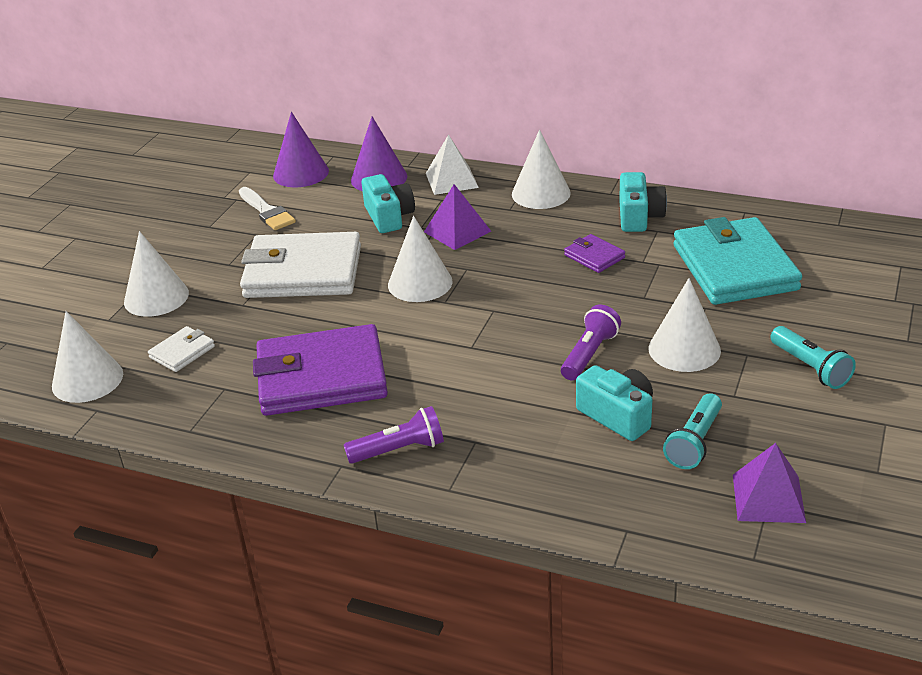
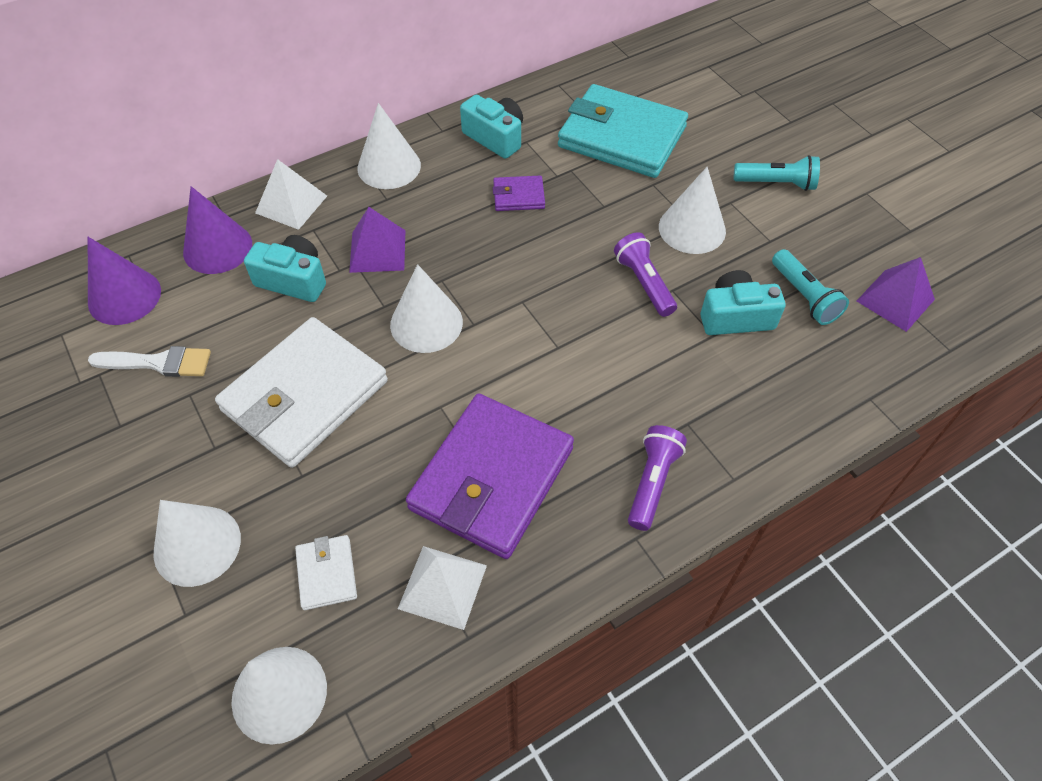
camera: 55 degrees left, 20 degrees up
(217, 401) = (442, 586): none -> white pyramid

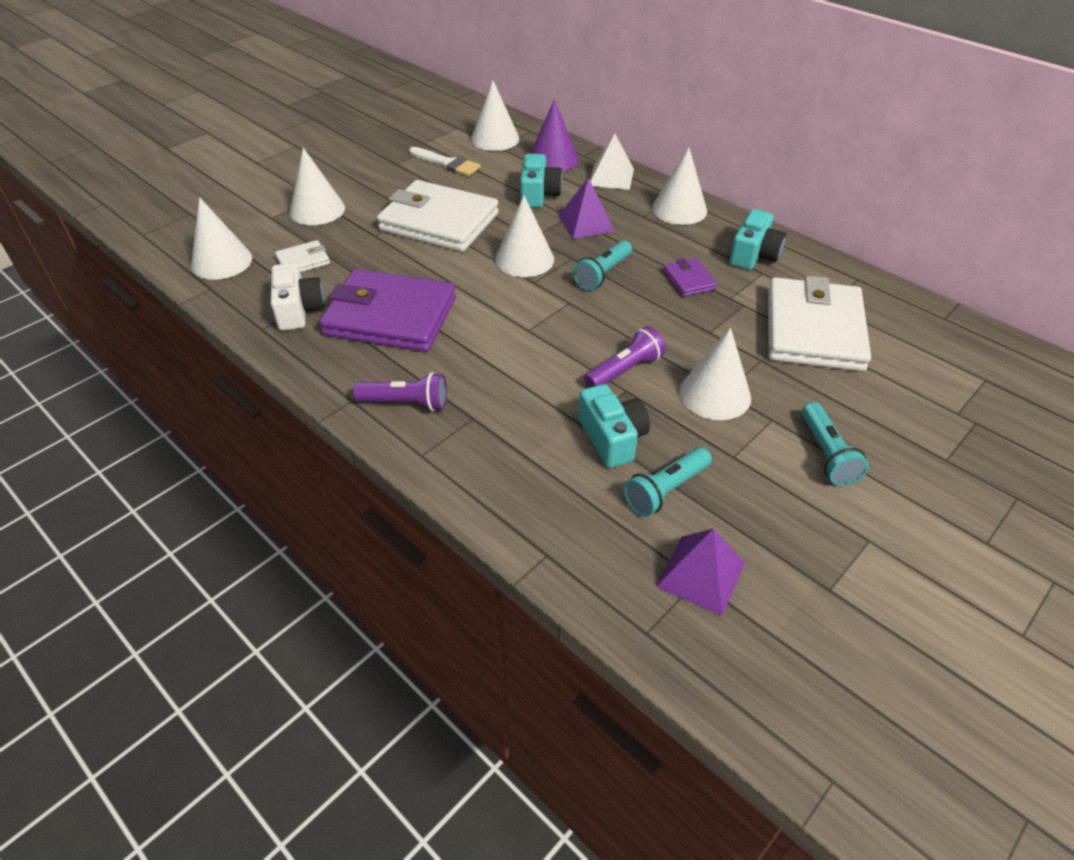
camera: 75 degrees right, 10 degrees down
(124, 296) = (495, 139): purple cone -> white cone
(158, 363) = (447, 163): white brush -> white brush turned 45 degrees counterclockwise
(442, 586) = (299, 310): white pyramid -> white camera
(483, 260) = (603, 274): none -> turquoise flashlight
(621, 137) = (813, 330): turquoise wallet -> white wallet

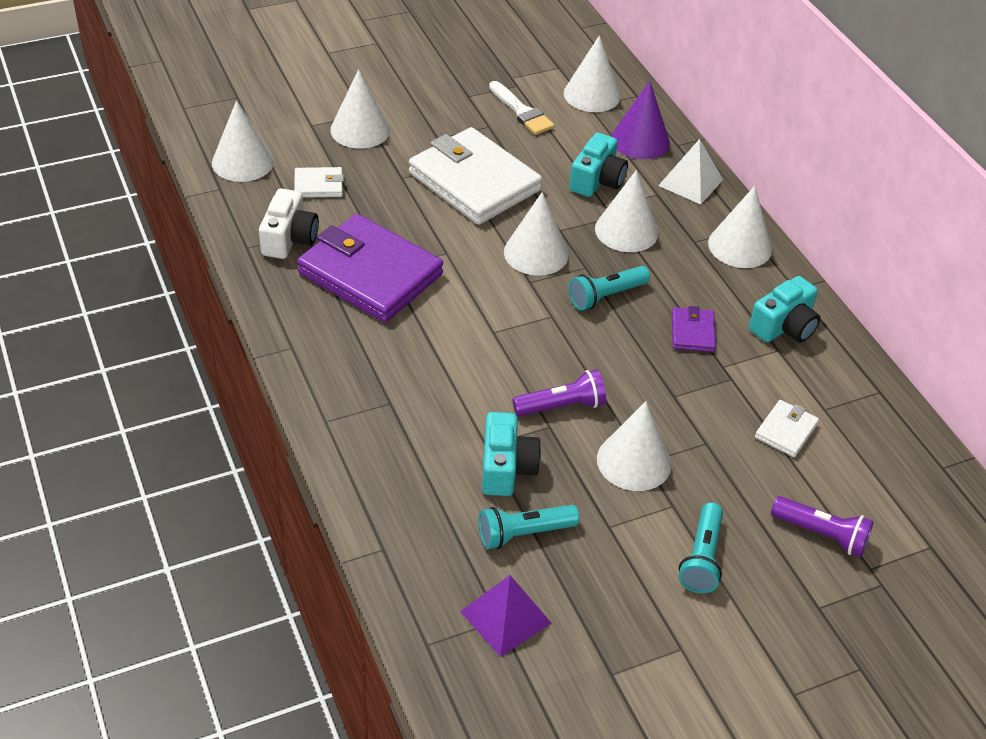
camera: 20 degrees right, 0 degrees up
(406, 403) = (338, 367): purple flashlight -> purple flashlight (822, 534)
(586, 223) = (626, 230): purple pyramid -> white cone
(813, 330) = (786, 431): white wallet -> white wallet, size x0.44

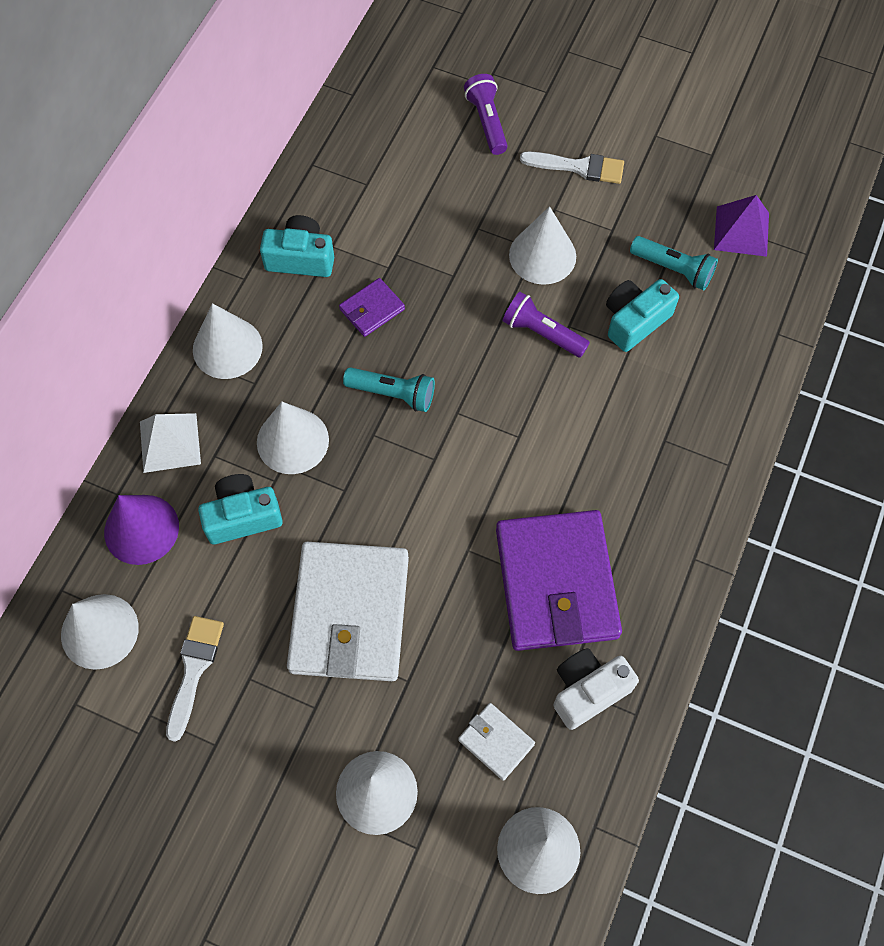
camera: 130 degrees left, 20 degrees up
(536, 253) = (394, 483): white cone -> none
(702, 558) = (579, 167): turquoise flashlight -> white brush
(786, 431) = (414, 192): white wallet -> none

